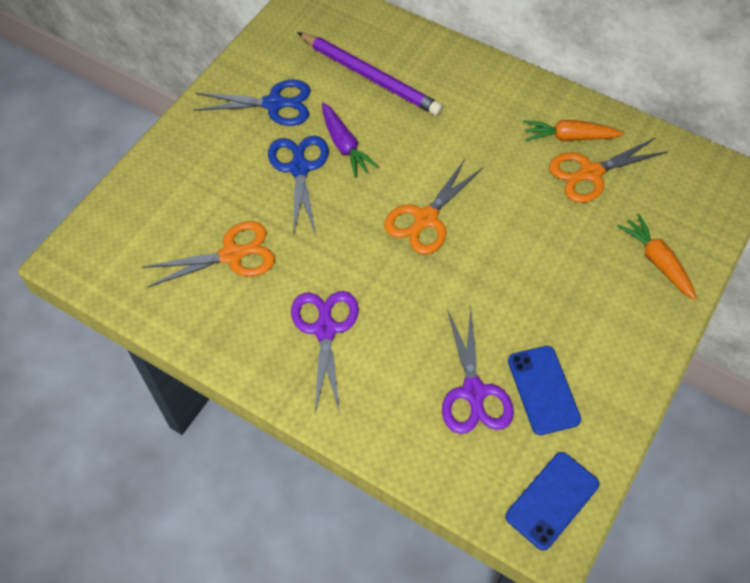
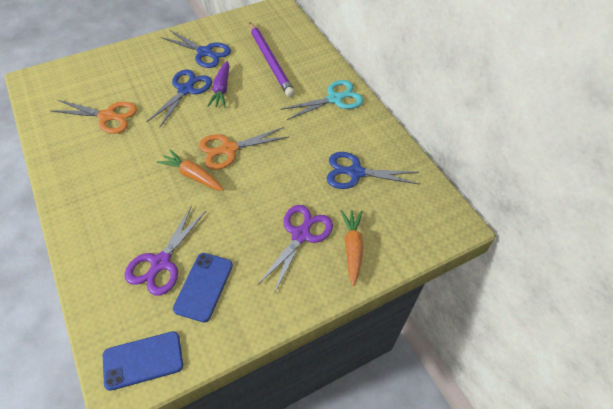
camera: 30 degrees right, 5 degrees down
(325, 329) = (115, 180): purple scissors -> purple scissors (301, 235)
(492, 91) = (334, 99): none -> turquoise scissors
(569, 137) = (360, 145): orange carrot -> orange carrot (192, 175)
(590, 173) = (355, 172): orange scissors -> blue scissors

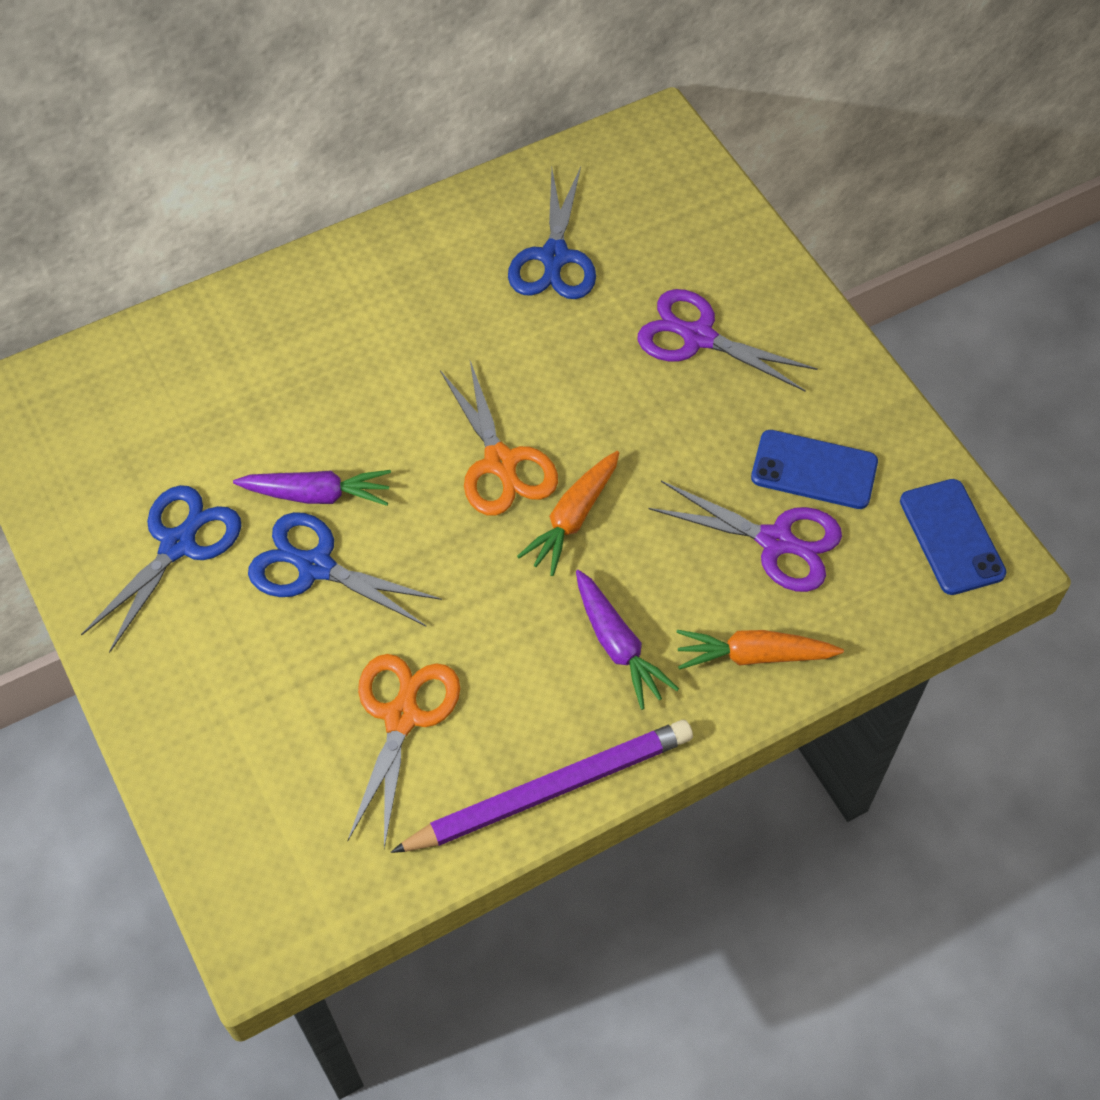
camera: 90 degrees left, 5 degrees up
(118, 190) = (618, 646): none -> purple carrot
(270, 61) = (222, 406): purple pencil -> purple pencil (550, 790)
(334, 99) = (355, 286): turquoise scissors -> none
(352, 248) = (717, 266): orange carrot -> orange carrot (753, 655)

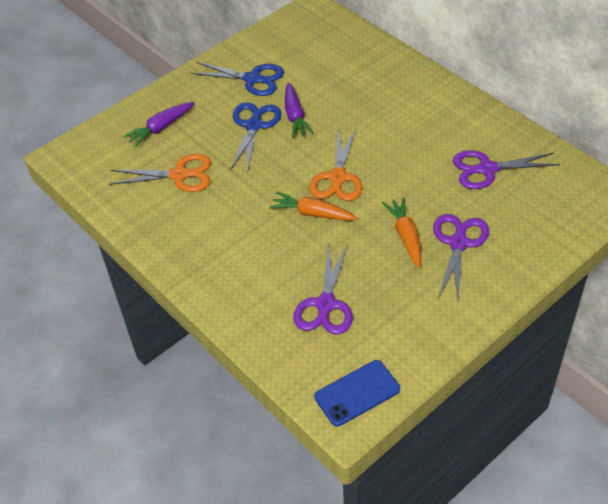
camera: 80 degrees right, 10 degrees down
(500, 463) = (338, 177): orange scissors -> orange scissors turned 45 degrees counterclockwise
(550, 790) = (150, 237): purple pencil -> none
(554, 257) = (487, 169): blue scissors -> purple scissors
(618, 646) = (238, 248): purple carrot -> purple carrot (160, 128)
(753, 655) = (247, 306): orange carrot -> orange carrot (405, 236)
(814, 470) = (382, 315): blue phone -> none

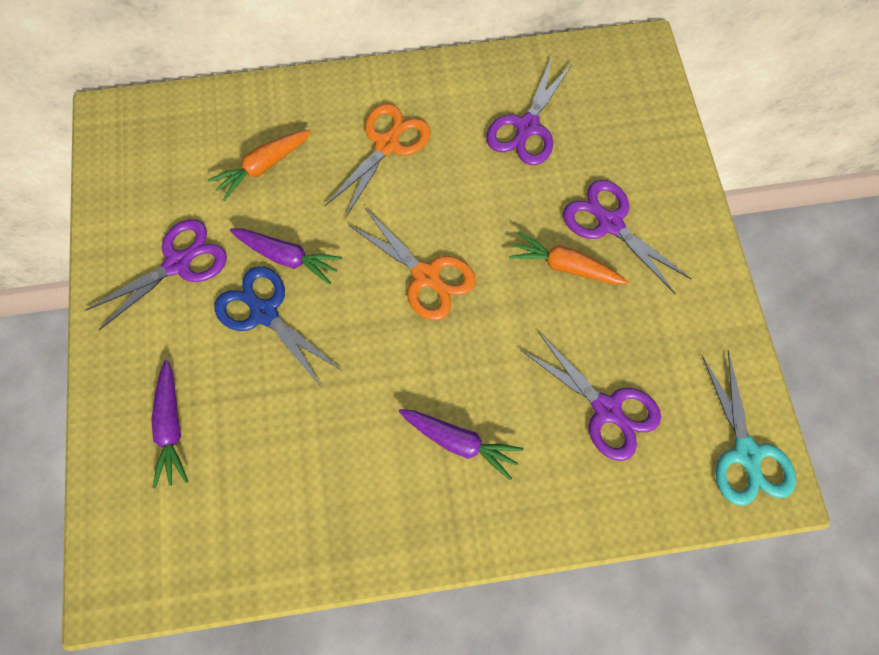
camera: 60 degrees left, 20 degrees up
(179, 175) = (278, 452): orange scissors -> orange scissors (387, 144)
(246, 246) = (460, 442): none -> purple carrot
(252, 79) = (178, 263): blue scissors -> purple scissors
(312, 213) = (461, 338): orange carrot -> orange carrot (262, 167)
(357, 393) = (746, 453): blue phone -> turquoise scissors

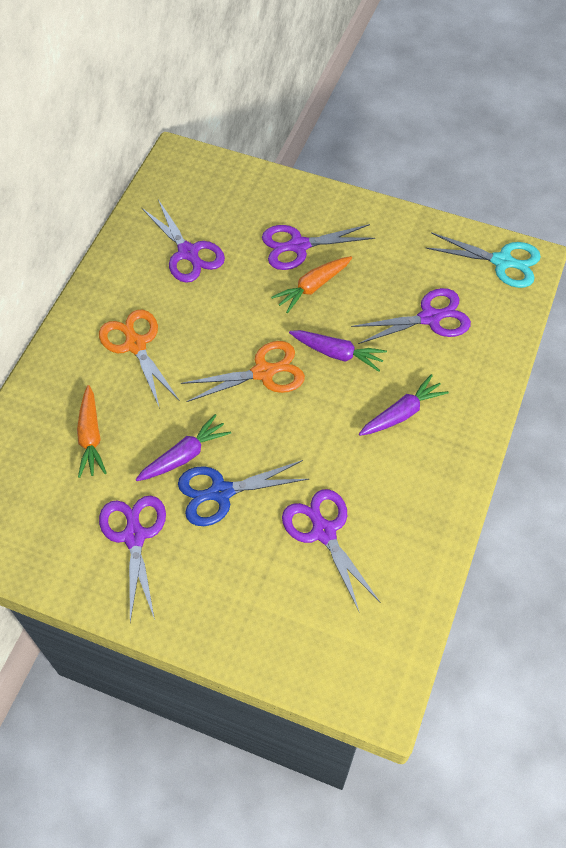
camera: 60 degrees left, 10 degrees down
(171, 427) = (275, 600): purple carrot -> purple carrot (338, 353)
(270, 435) = (324, 532): none -> purple scissors

